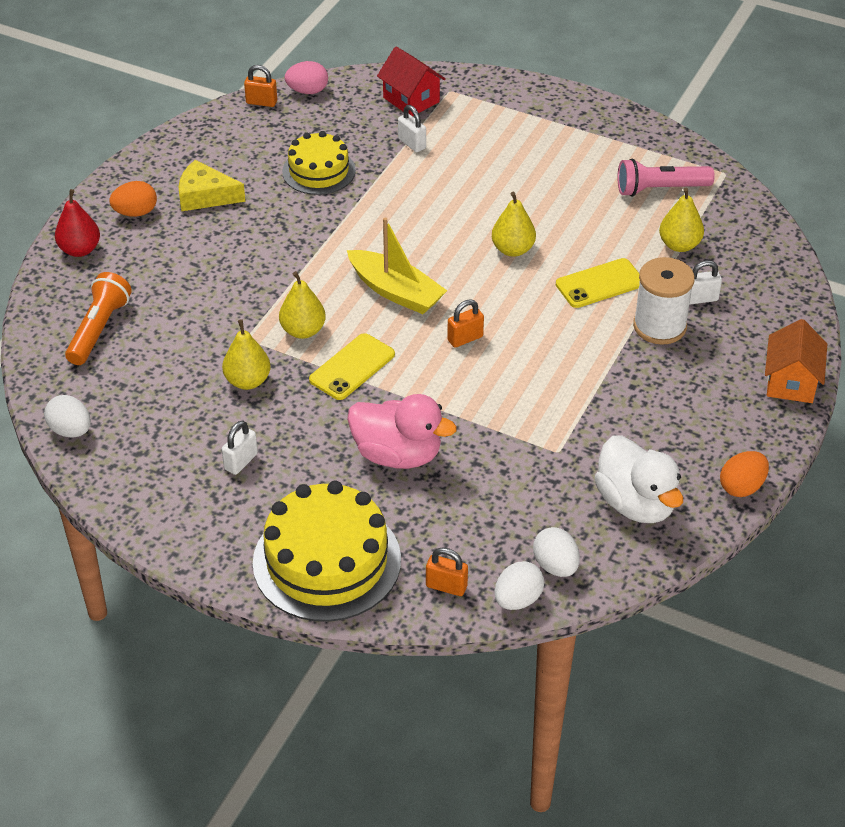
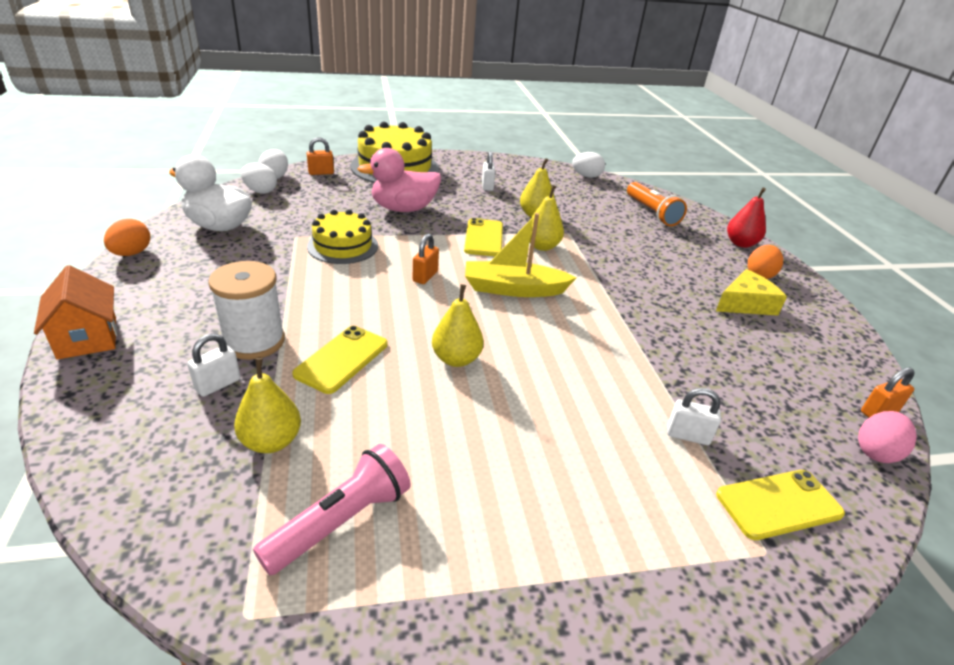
camera: 140 degrees right, 10 degrees down
(319, 171) = (712, 361): yellow cake -> yellow cake (342, 246)
(411, 100) = (779, 504): red house -> yellow phone

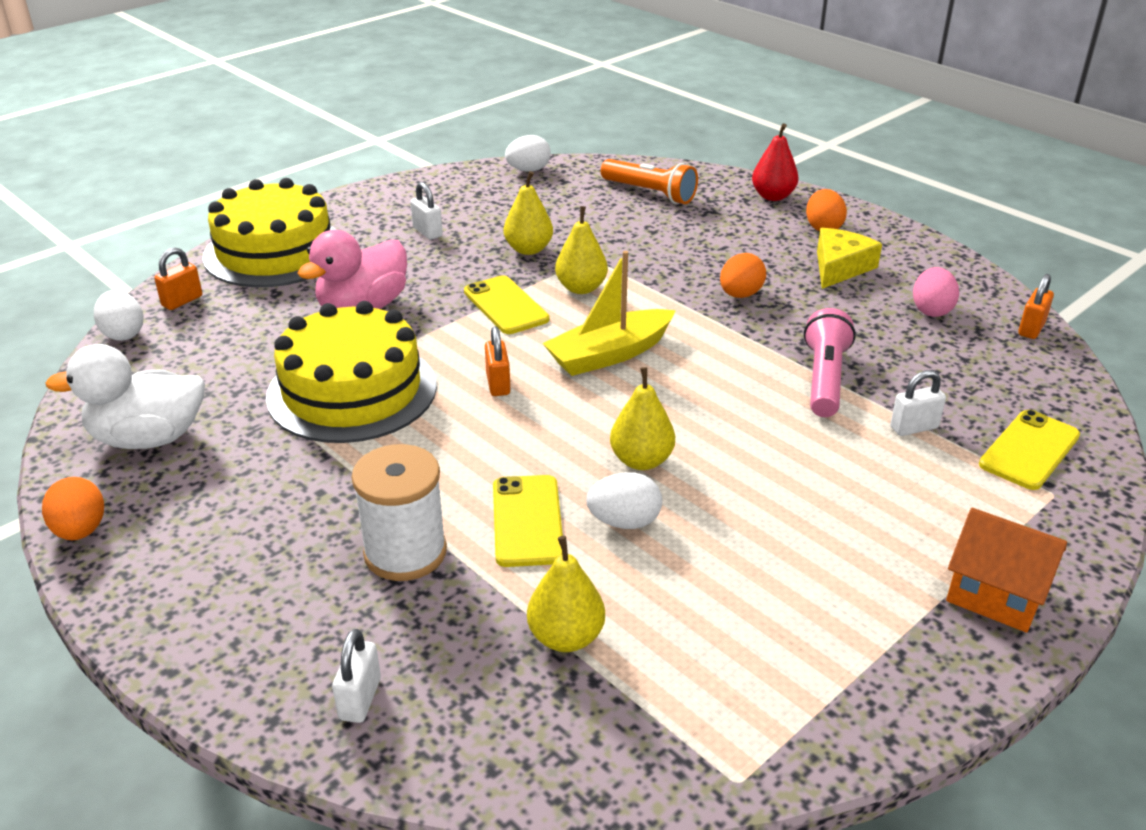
camera: 30 degrees left, 0 degrees up
(87, 338) = (194, 654): orange house -> orange house (995, 595)
(218, 384) = (431, 617): white padlock -> white padlock (360, 699)
(260, 191) = (133, 364): white egg -> white egg (624, 522)
(340, 521) = (720, 664): pink flashlight -> pink flashlight (824, 379)
(342, 246) = (352, 391): yellow cake -> yellow cake, size x1.62
(647, 291) = (740, 295): none -> orange egg
(876, 452) = (1057, 366): pink egg -> pink egg (931, 310)

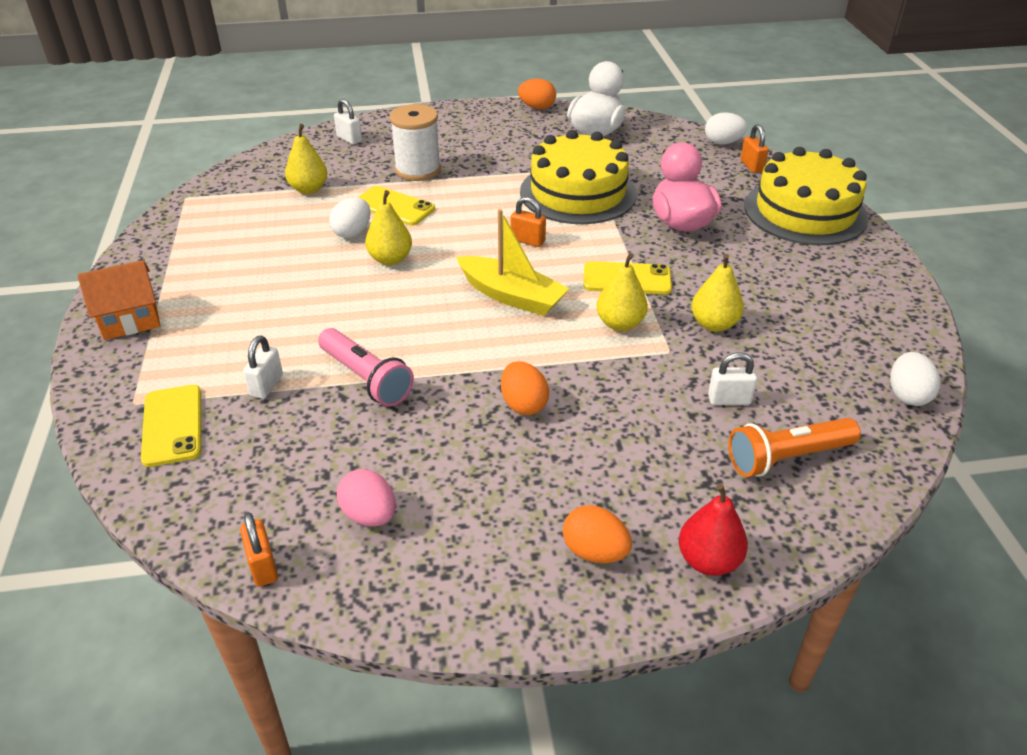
camera: 125 degrees right, 5 degrees up
(427, 232) = (790, 285): white padlock -> white padlock (729, 400)
(609, 354) = (512, 296): yellow boat -> yellow boat turned 120 degrees clockwise
(839, 267) = (504, 504): yellow cheese -> none

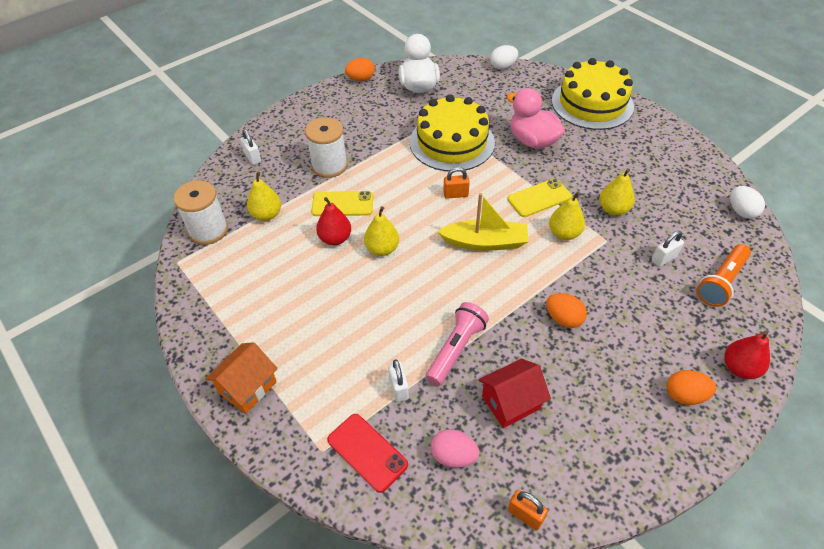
camera: 30 degrees left, 10 degrees up
(172, 425) = (367, 452): yellow phone -> red phone
(241, 182) = (208, 230): none -> white spool
(349, 139) = (253, 158): white padlock -> white padlock turned 45 degrees clockwise
(352, 232) = (335, 238): white egg -> red pear
(366, 378) = (456, 349): pink flashlight -> pink flashlight turned 75 degrees counterclockwise
(369, 515) = (550, 443): pink egg -> pink egg (453, 456)
(370, 454) = (511, 402): none -> red house
(751, 166) = (534, 79): orange padlock -> none

